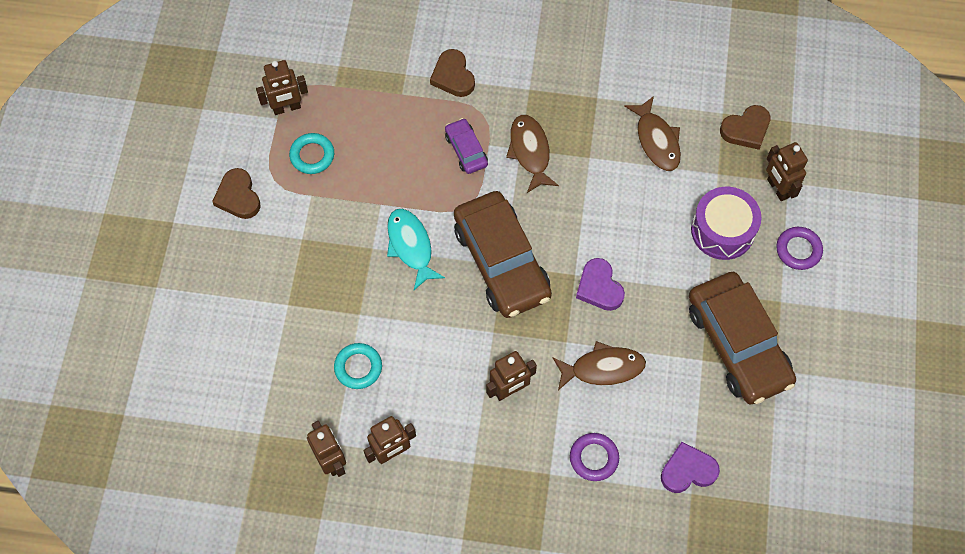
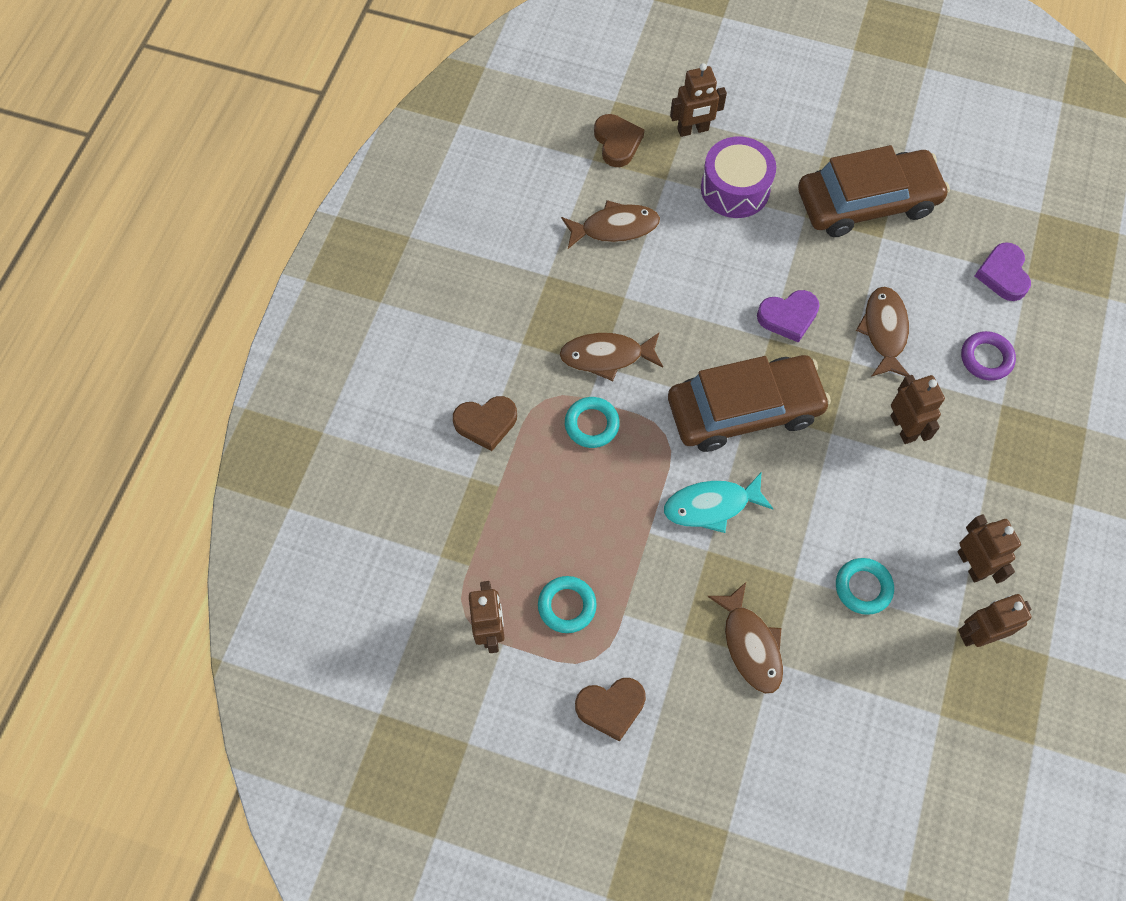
camera: 80 degrees left, 0 degrees up
(298, 287) = (750, 645): none -> brown fish
(466, 150) = (591, 424): purple car -> turquoise ring
(798, 250) = (767, 127): purple ring -> none

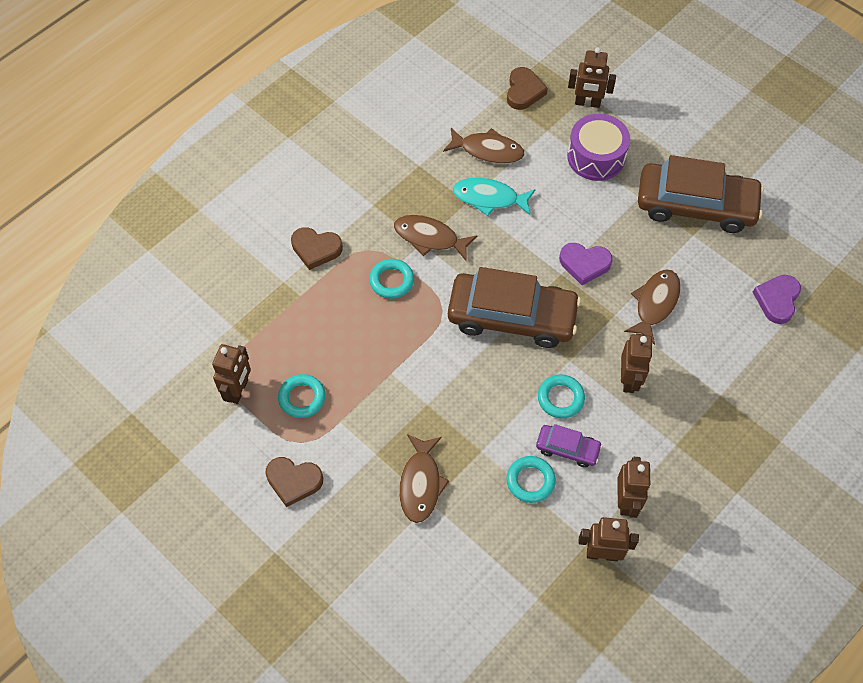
camera: 25 degrees right, 5 degrees down
(711, 506) = (448, 374): turquoise fish -> turquoise fish (489, 198)
(844, 480) = (560, 398): none -> turquoise ring
(881, 534) = (567, 449): none -> purple car
(986, 358) = (726, 356): purple ring -> none

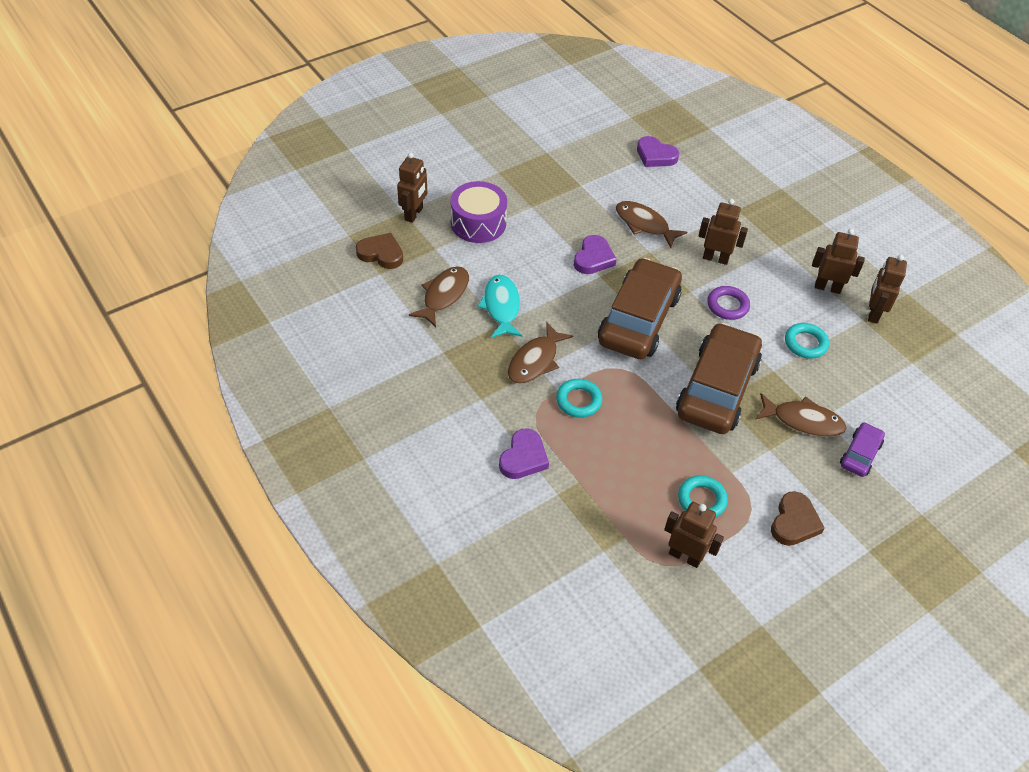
camera: 80 degrees left, 10 degrees down
(316, 249) = (523, 458): brown heart -> purple heart
(489, 198) = (501, 307): turquoise fish -> turquoise fish turned 150 degrees clockwise
(560, 398) = (727, 305): turquoise ring -> purple ring
(567, 449) = (777, 312): purple car -> purple car (860, 454)
(695, 205) = (551, 175): brown car -> brown car (717, 389)

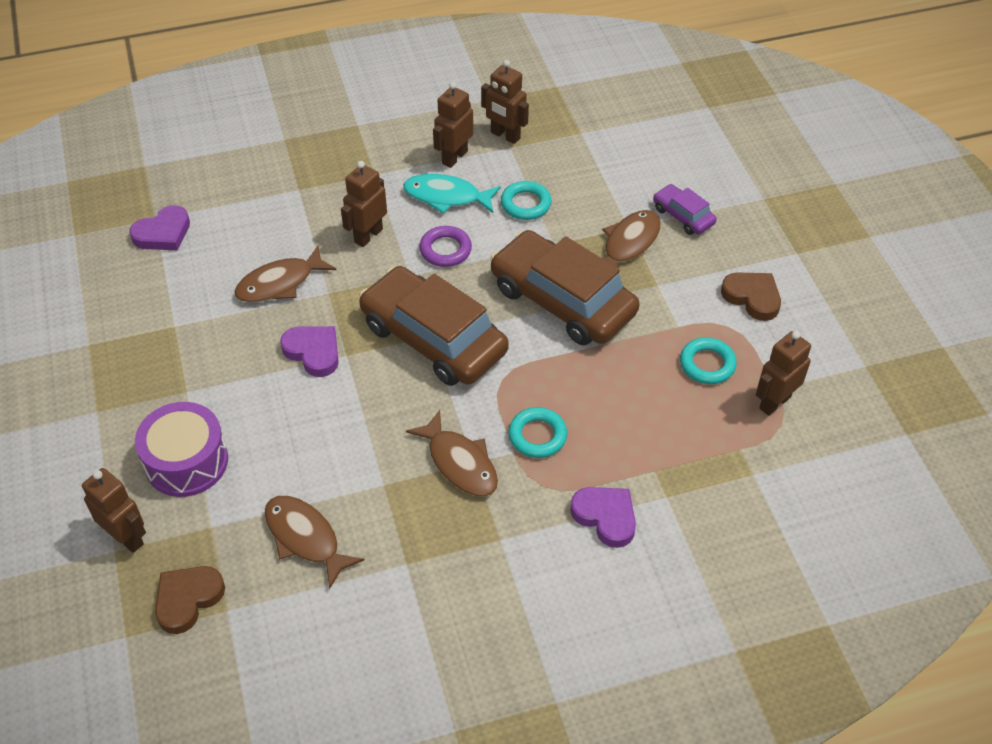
camera: 70 degrees left, 0 degrees up
(501, 307) = (354, 475): turquoise fish -> turquoise fish (446, 197)

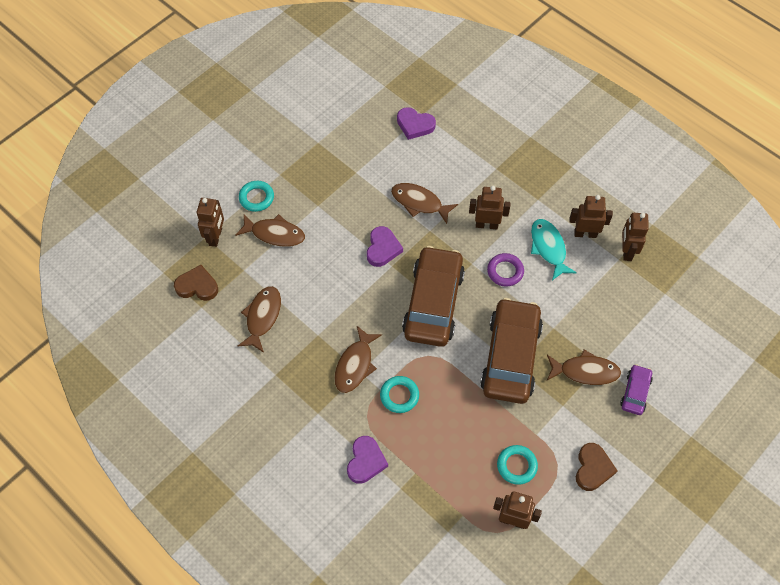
camera: 60 degrees right, 10 degrees up
(186, 461) = (275, 234): purple drum -> brown fish
(525, 204) = (575, 295): turquoise ring -> turquoise ring (256, 198)

